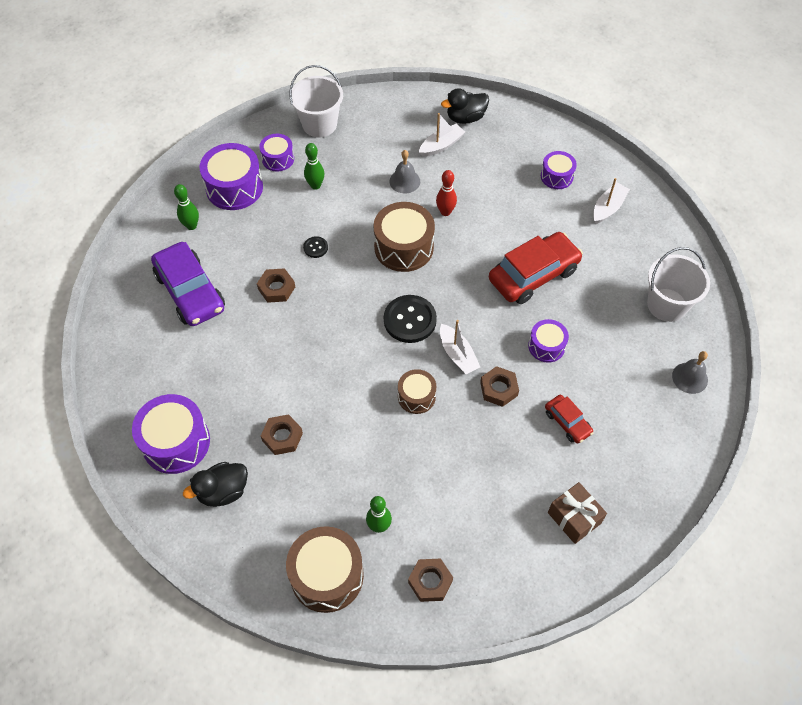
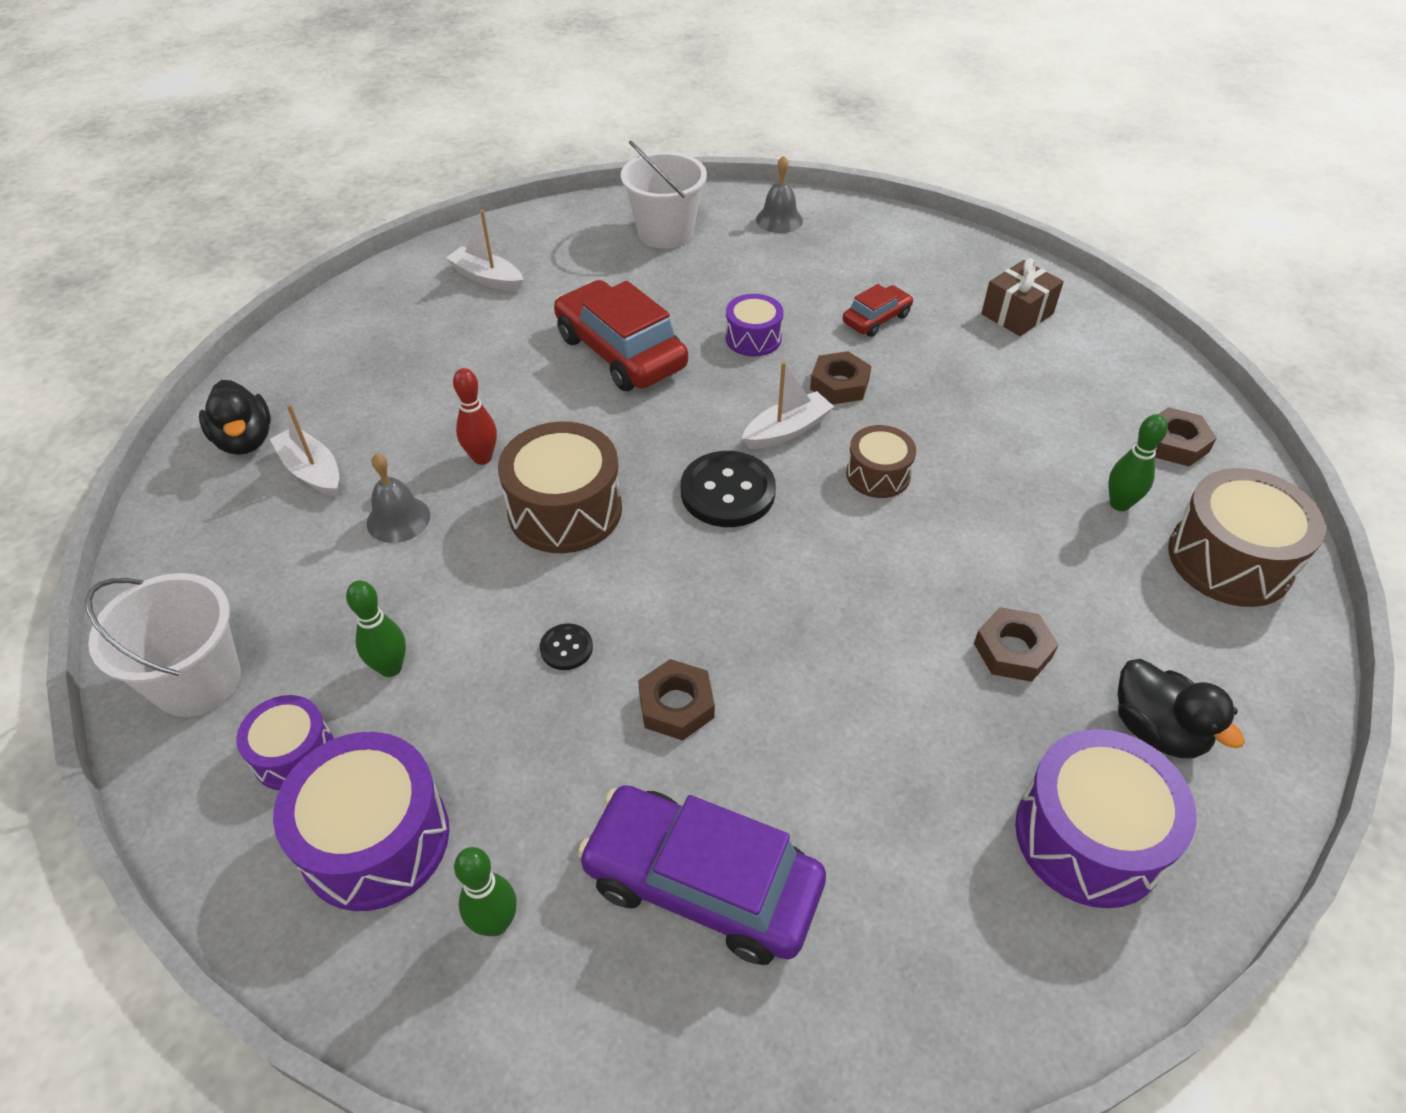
camera: 95 degrees left, 10 degrees down
(190, 292) = (702, 884): purple car -> purple car turned 120 degrees counterclockwise
(556, 176) = (414, 328): purple drum -> none

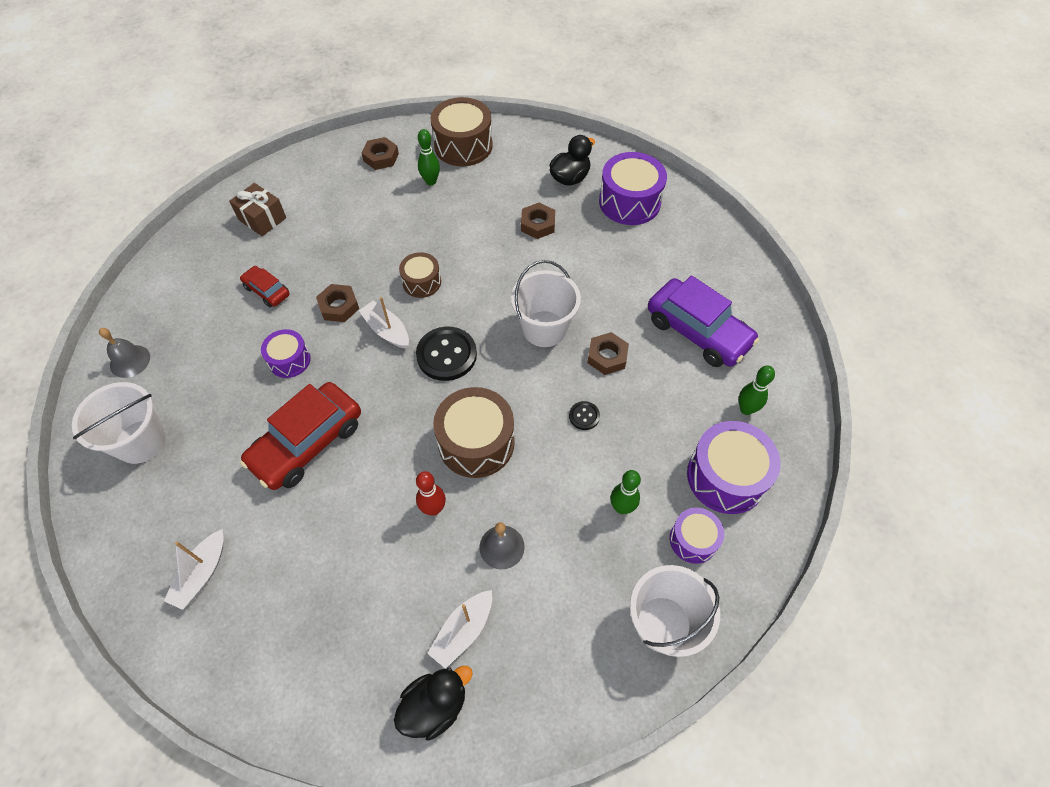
camera: 100 degrees left, 10 degrees up
(702, 884) = (698, 331): purple car -> purple car turned 60 degrees counterclockwise
(756, 622) = (544, 329): none -> white bucket

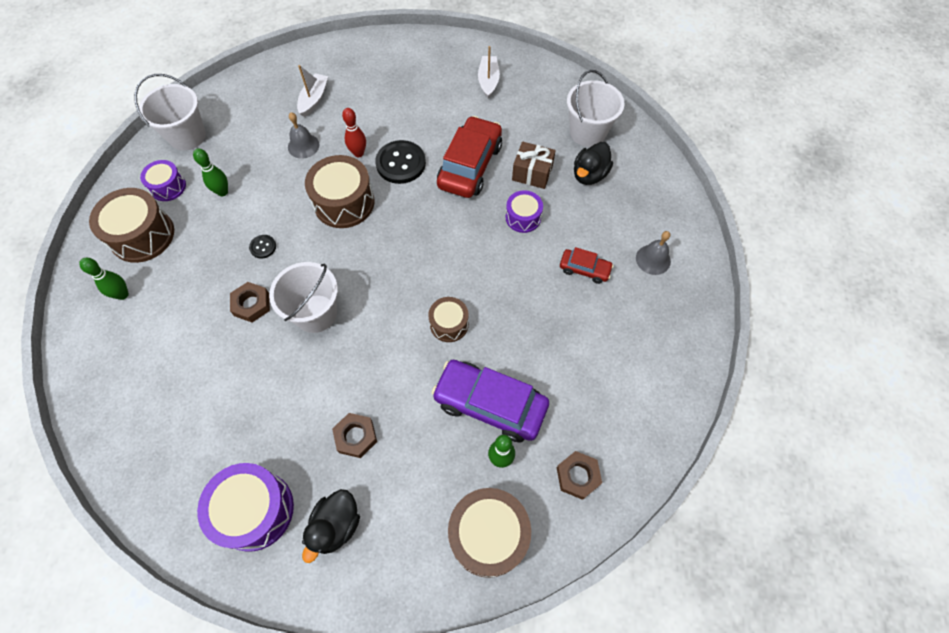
camera: 160 degrees right, 5 degrees up
(130, 361) = (645, 179): grey bell -> grey bell (653, 259)
(262, 219) = (647, 343): brown gift -> brown gift (532, 173)
(339, 306) = (511, 275): brown nut -> none
(387, 330) = (457, 267): white boat -> none
(435, 705) = (318, 66): black duck -> black duck (589, 175)
(446, 355) = (395, 262): black button -> black button (401, 163)
(698, 331) = (166, 357): purple car -> purple car (490, 404)
(726, 477) = (142, 235): purple drum -> brown drum

